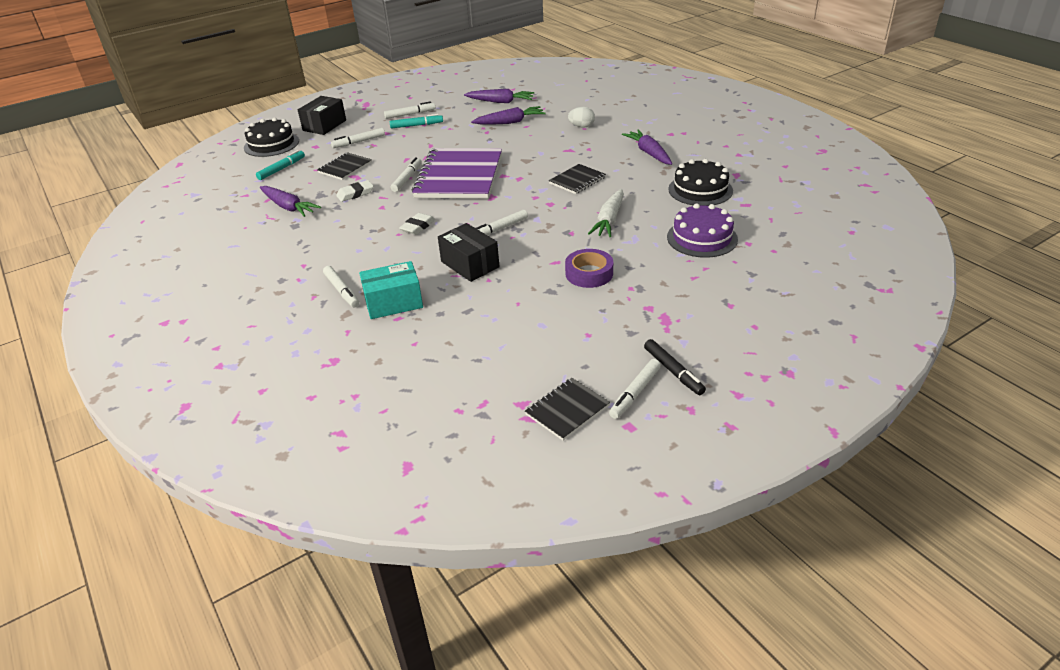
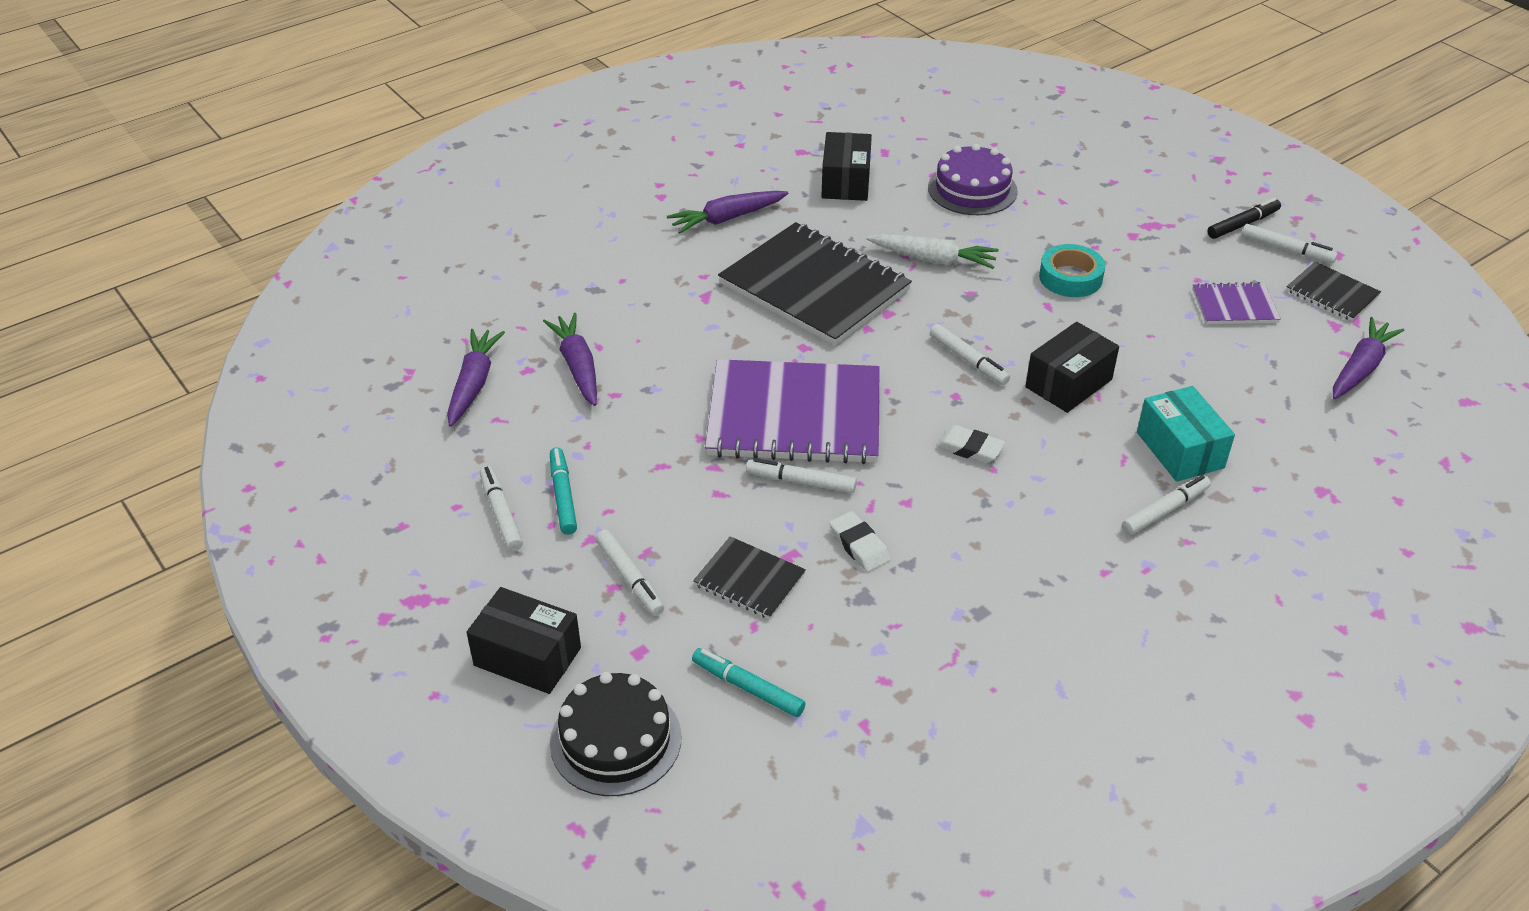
camera: 95 degrees left, 5 degrees up
(288, 207) = (913, 637): purple carrot -> purple carrot (1360, 368)
(551, 349) = (1234, 306): none -> purple notebook
(577, 180) = (814, 287): black notebook -> black notebook, size x2.09
(581, 126) = (615, 282): white egg -> none
(589, 273) = (1070, 278): purple tape -> turquoise tape
(700, 190) = (845, 182): black cake -> black box

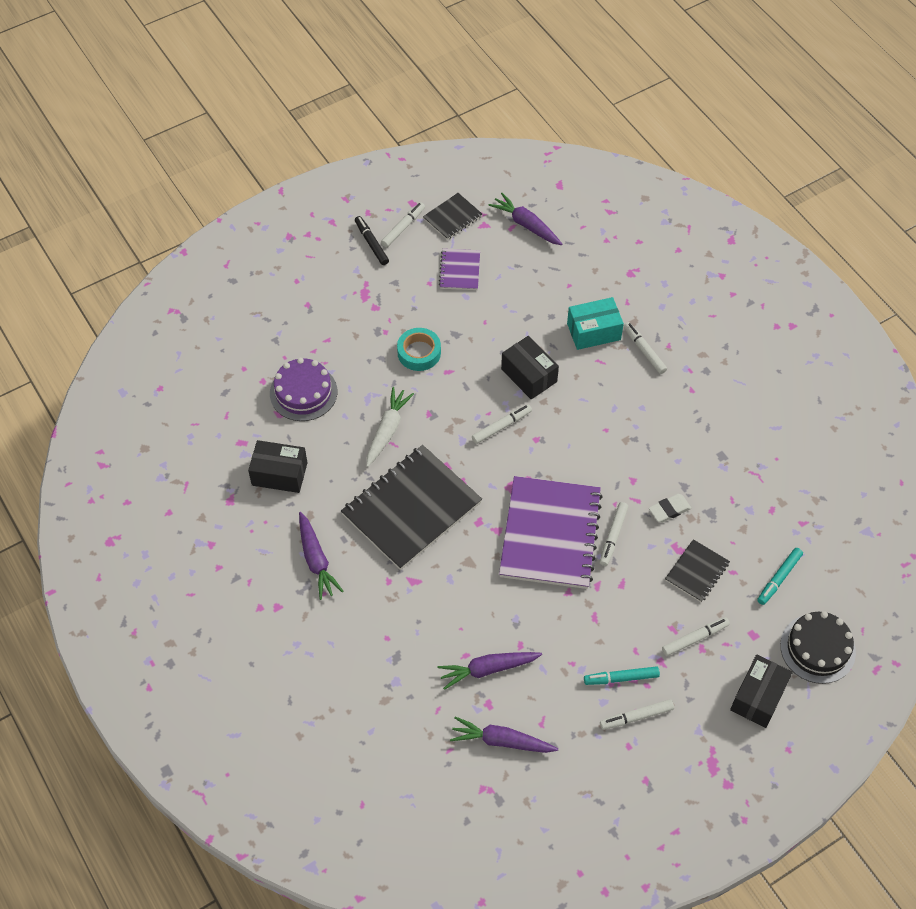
camera: 85 degrees left, 15 degrees up
(969, 449) = (587, 439): white eraser -> none

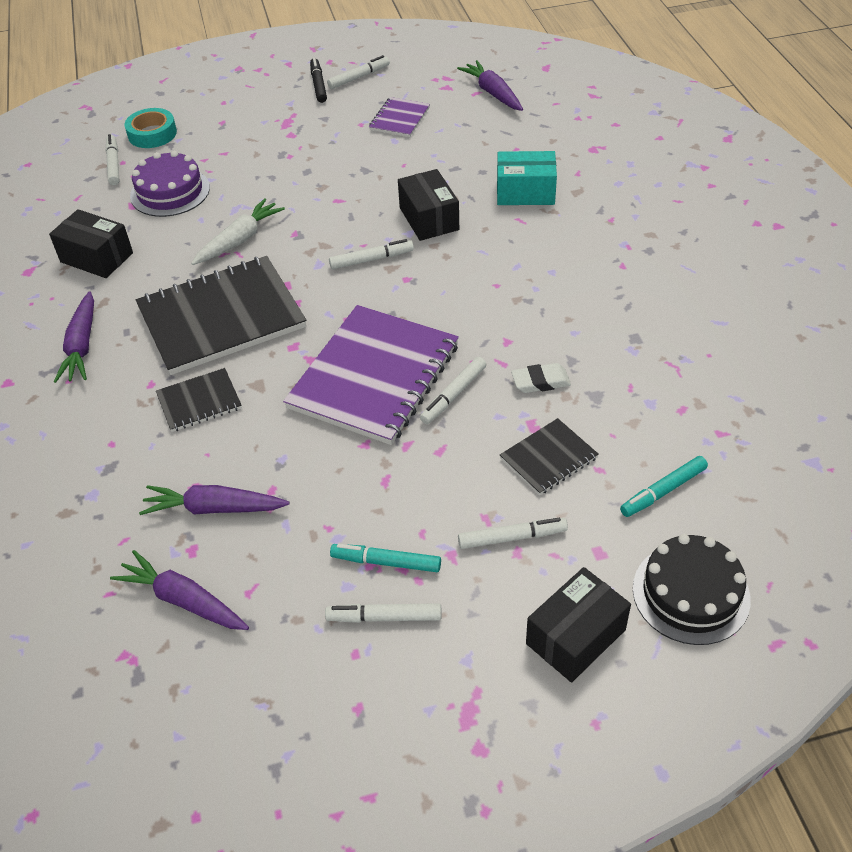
camera: 20 degrees right, 10 degrees down
(419, 353) = (315, 179): turquoise tape -> turquoise tape (152, 134)
(452, 217) = (415, 77): black notebook -> black notebook (199, 402)
(644, 350) = (578, 219): white marker -> white marker (113, 164)

